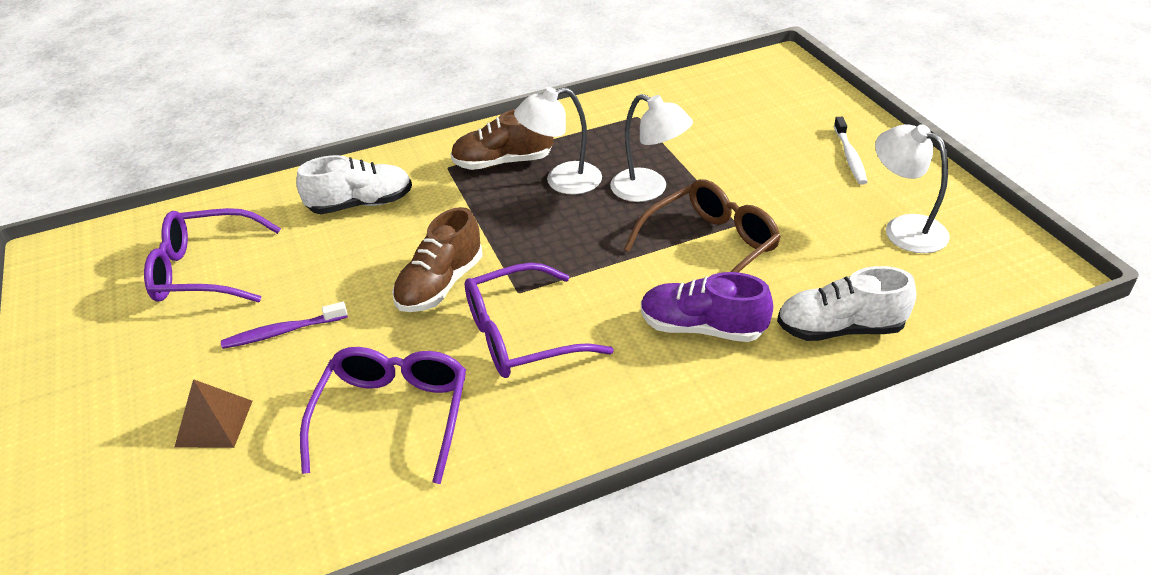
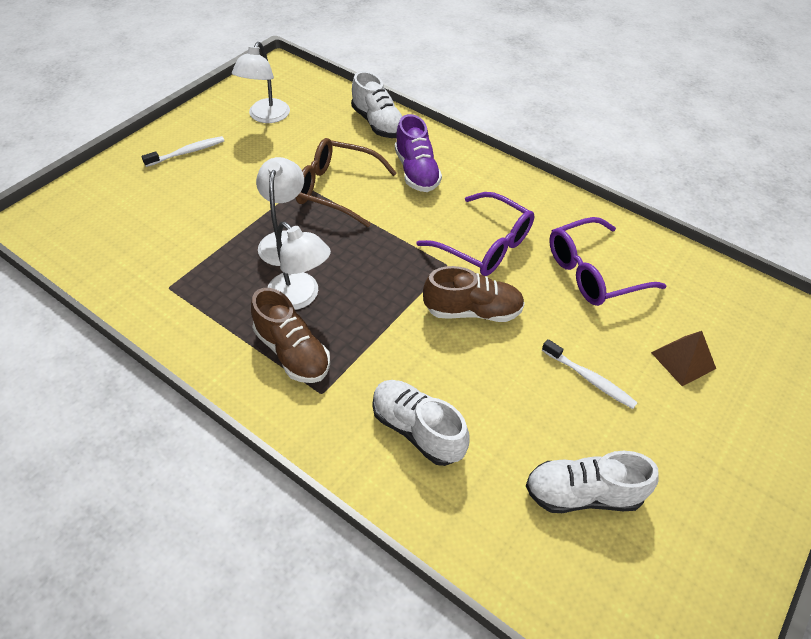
camera: 125 degrees left, 10 degrees up
(207, 270) = (582, 494): purple glasses -> white shoe
(282, 332) = (589, 379): purple toothbrush -> white toothbrush

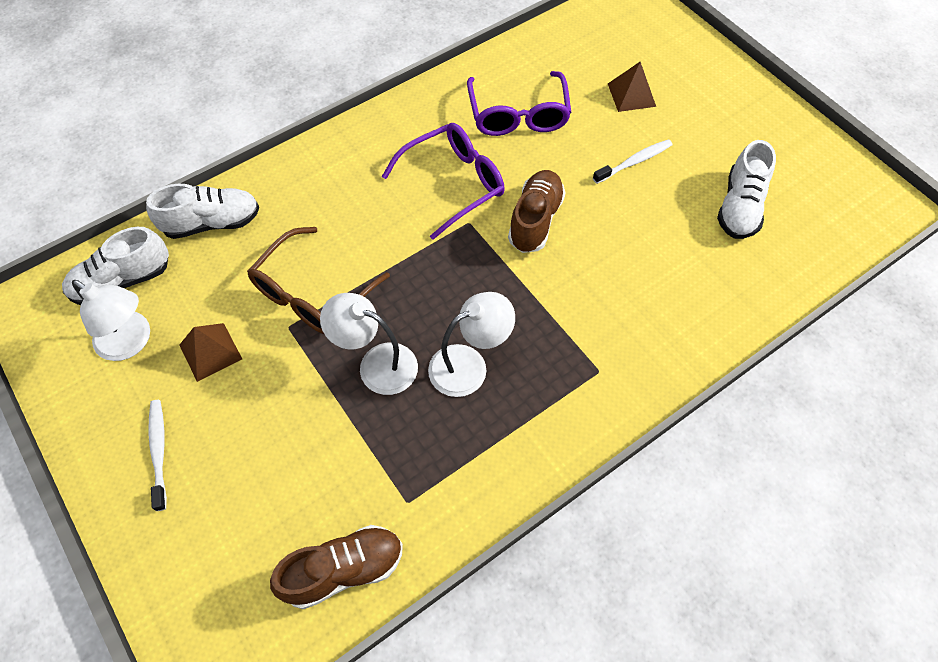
camera: 70 degrees left, 10 degrees up
(269, 153) = (210, 351): none -> brown pyramid
(292, 352) = (541, 387): brown shoe -> brown shoe (344, 570)
(416, 172) = (318, 209): purple shoe -> none
(417, 429) = (657, 302): white shoe -> white shoe (123, 281)

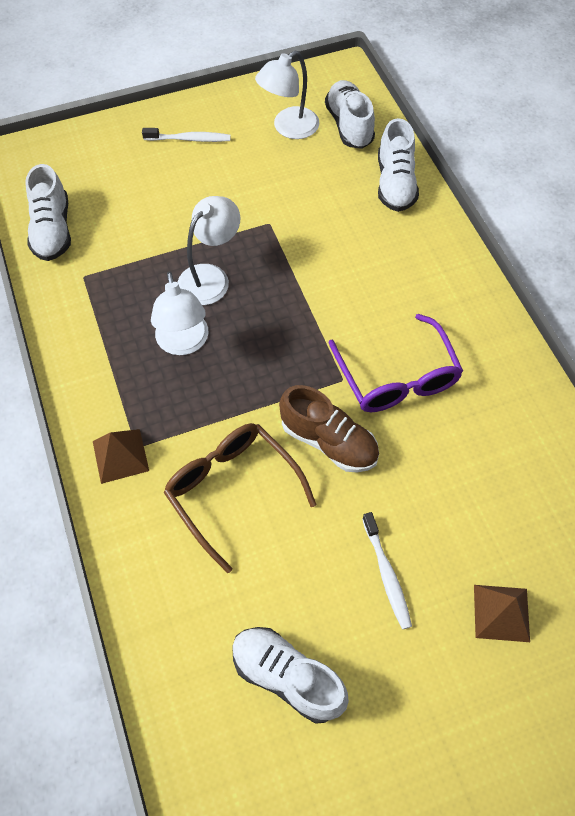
camera: 105 degrees right, 0 degrees up
(210, 351) = (263, 173): brown pyramid -> brown pyramid (120, 456)
(313, 292) = (298, 244): brown glasses -> brown glasses (233, 491)
(344, 570) = (53, 230): brown shoe -> white shoe
(518, 114) = (488, 466): purple glasses -> none

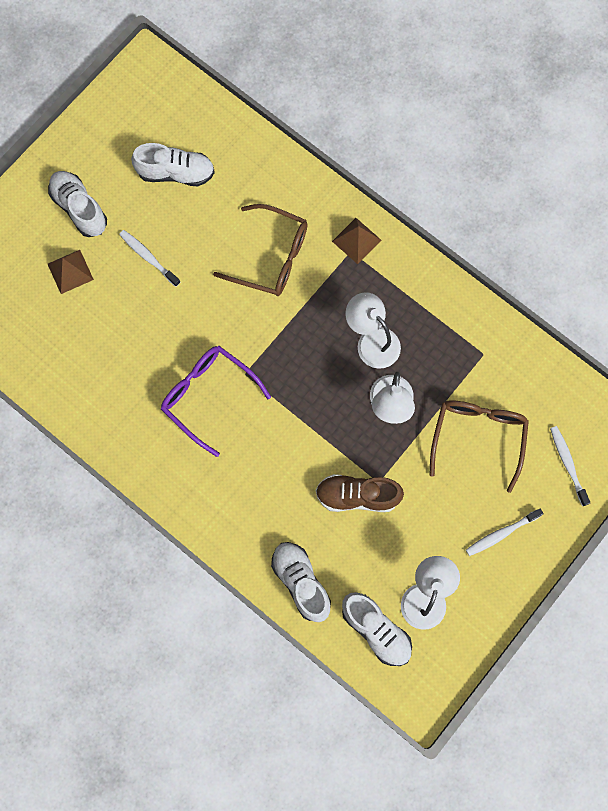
camera: 150 degrees right, 15 degrees up
(53, 230) = (538, 380): white shoe -> white shoe (79, 208)
(88, 158) = (568, 464): none -> white toothbrush
(149, 212) = (478, 438): none -> brown glasses
(329, 441) = (229, 323): brown shoe -> brown shoe (357, 496)

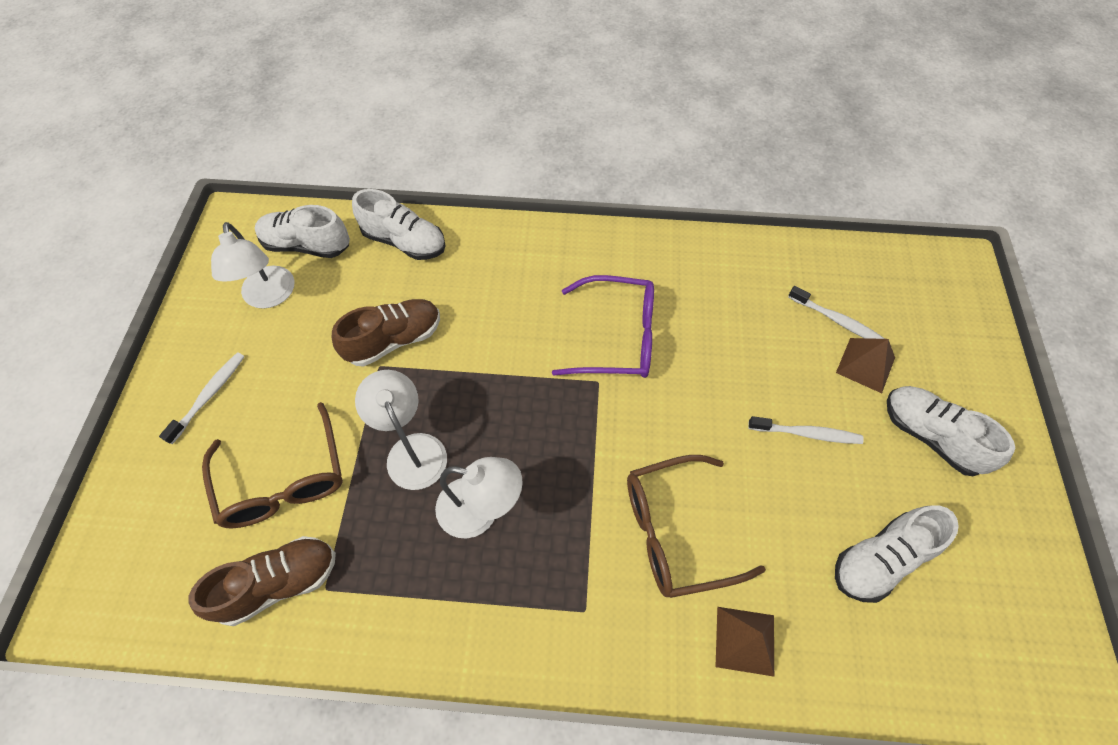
camera: 145 degrees right, 15 degrees down
(79, 208) = (930, 436): white shoe -> white shoe turned 150 degrees counterclockwise
(356, 240) = (588, 633): brown pyramid -> brown pyramid (745, 640)
(507, 374) = (279, 583): none -> brown shoe
(568, 464) = (150, 519): white toothbrush -> white toothbrush (837, 320)

